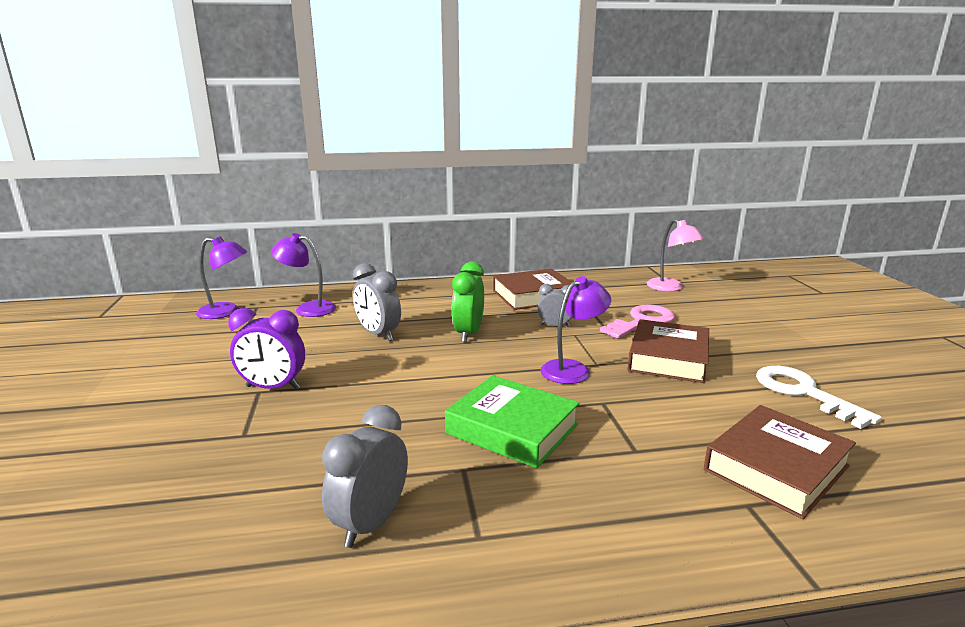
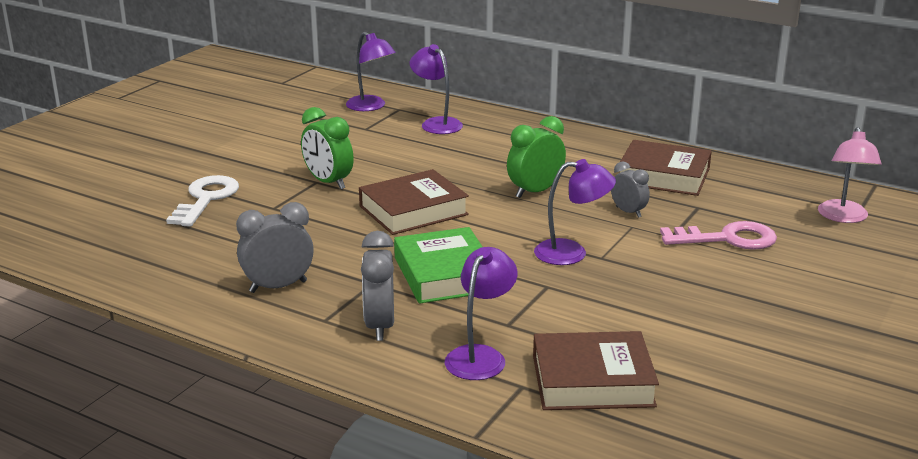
camera: 40 degrees right, 5 degrees up
(273, 388) = (328, 182): purple clock -> green clock
(378, 334) = (459, 166): grey clock -> grey clock (379, 326)
(668, 358) = (679, 278): brown book -> brown book (413, 210)
(670, 493) = (480, 356): none -> purple lamp
(804, 393) = (749, 354): white key -> white key (206, 199)

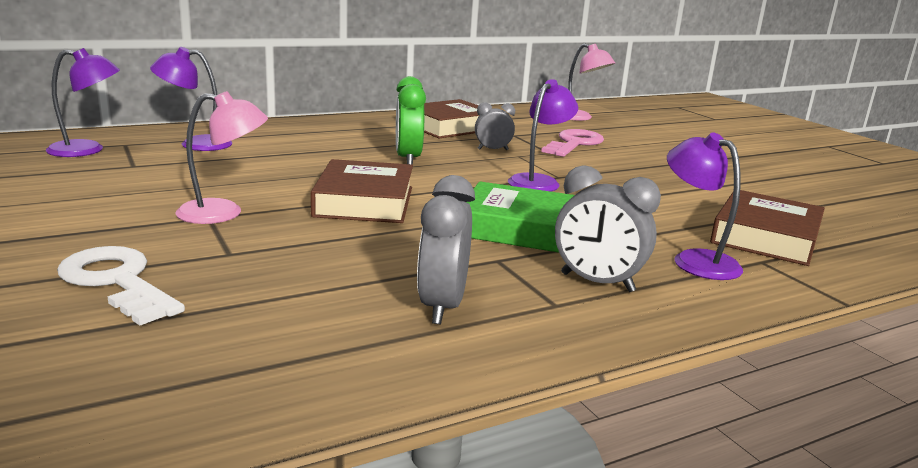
camera: 60 degrees left, 5 degrees down
(328, 182) = (223, 213): green clock -> pink lamp

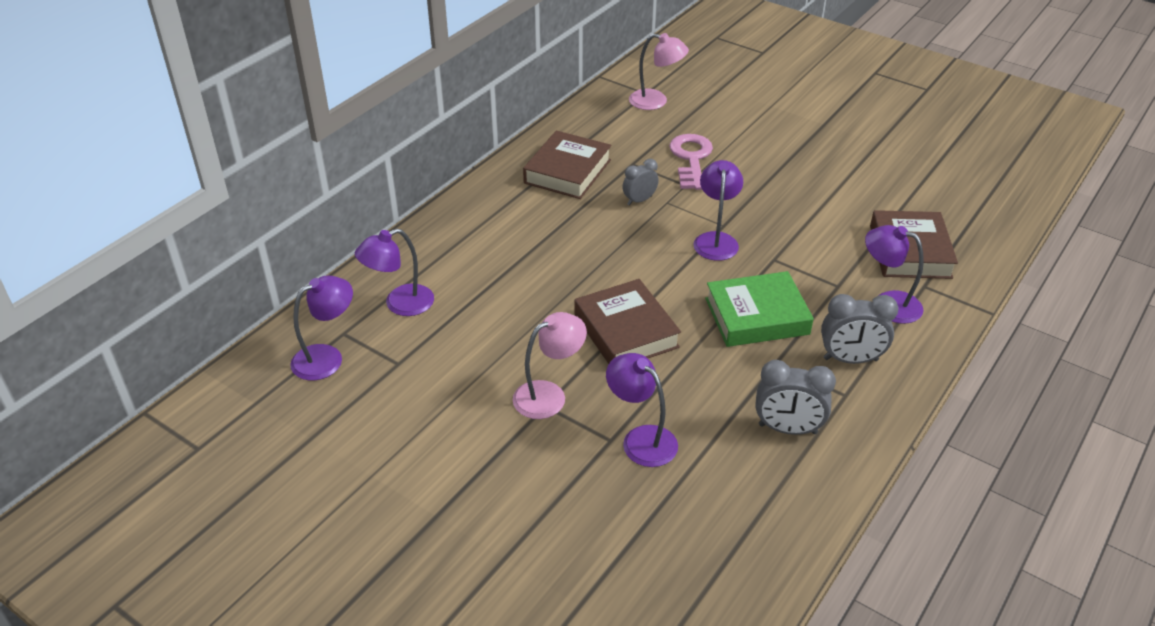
camera: 25 degrees left, 20 degrees up
(117, 282) = (581, 504): white key -> none
(261, 262) = (641, 439): none -> purple lamp
(408, 159) = (592, 248): green clock -> none
(442, 306) = (787, 429): grey clock -> grey clock turned 60 degrees counterclockwise

